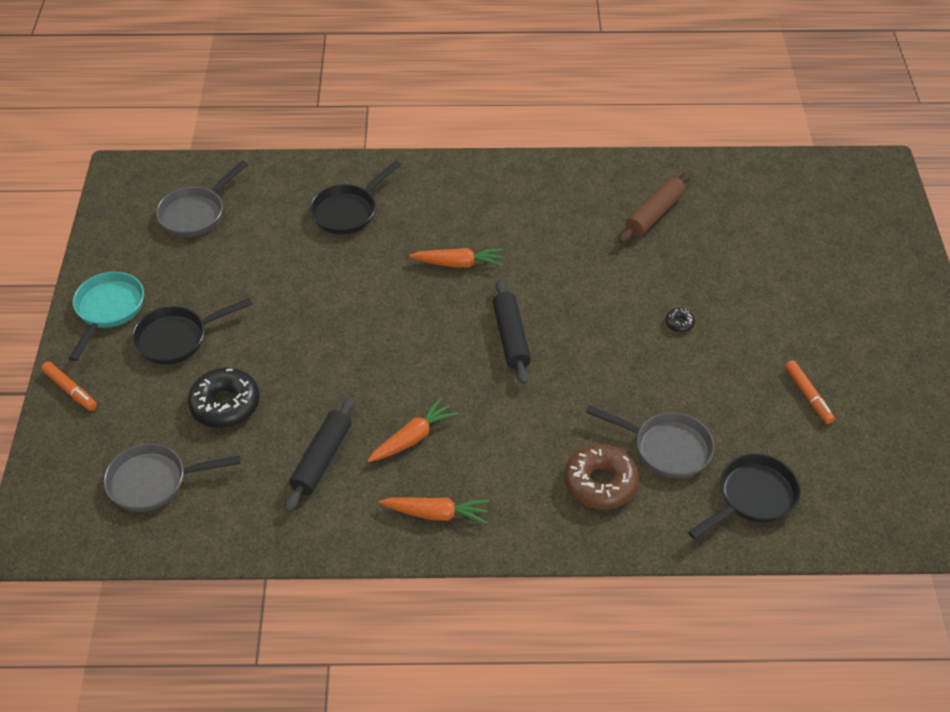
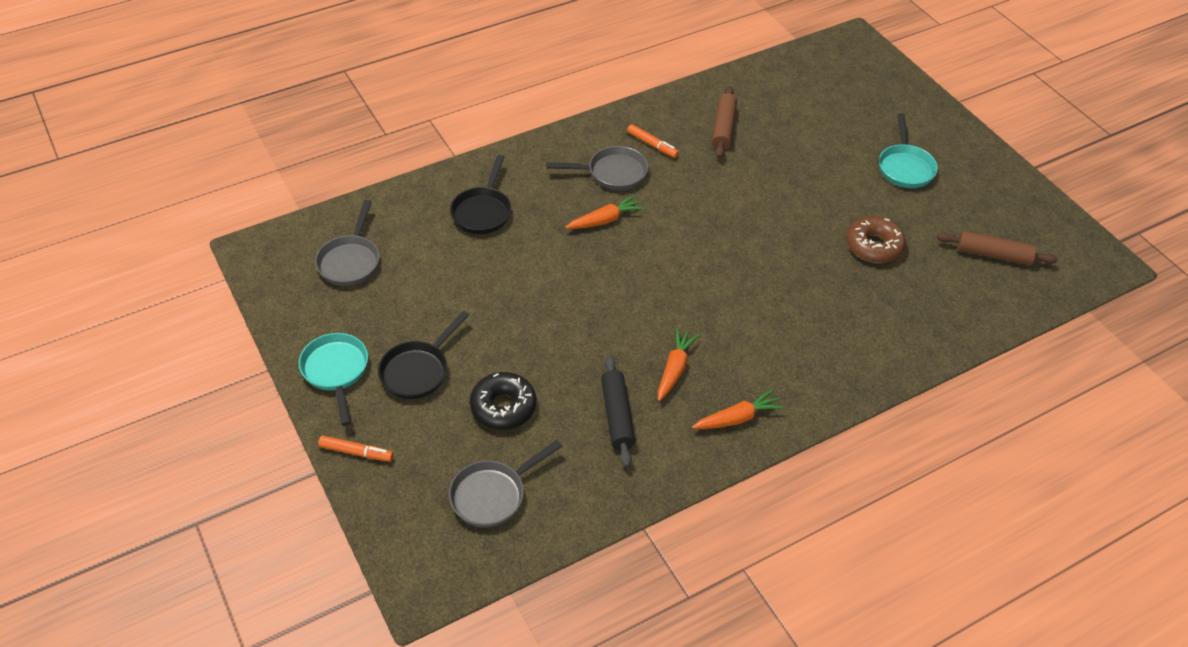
camera: 30 degrees left, 0 degrees up
(511, 337) = (689, 262): black rolling pin -> none
(600, 483) = (836, 343): brown donut -> brown donut (874, 246)
(666, 448) = (862, 298): grey pan -> grey pan (612, 173)
(679, 323) = (802, 203): black donut -> none
(752, 498) = (945, 308): black pan -> none
(808, 396) = (927, 221): orange marker -> orange marker (652, 145)
(828, 328) = (905, 167): none -> turquoise pan
(858, 463) = (993, 255): none -> brown rolling pin

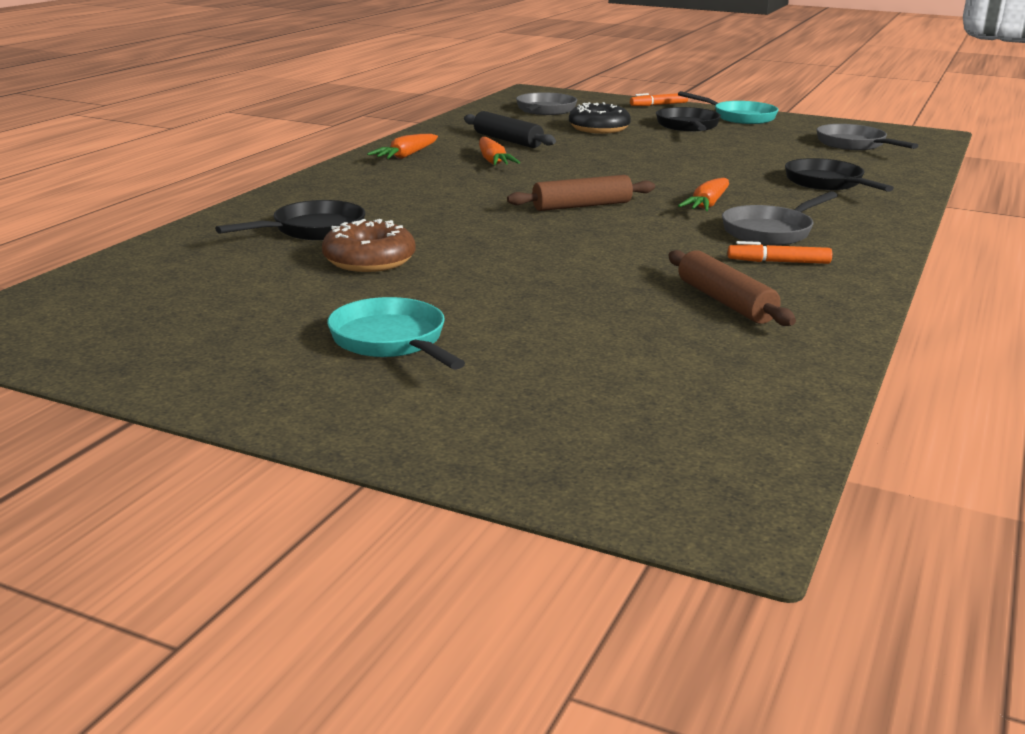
camera: 145 degrees right, 25 degrees down
(888, 302) = (312, 230): none -> black pan
(993, 255) = (182, 294): brown rolling pin -> brown rolling pin (582, 206)

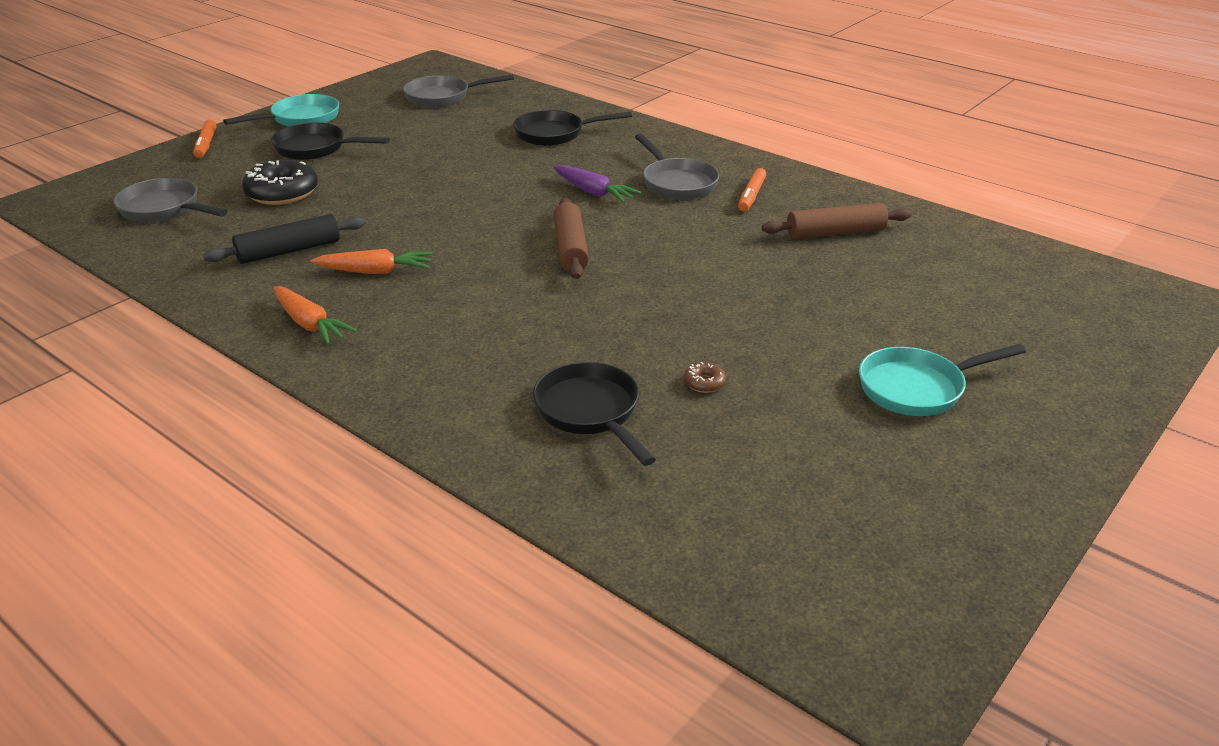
camera: 75 degrees left, 10 degrees up
(369, 260) = (704, 383): brown donut -> brown donut, size x0.44
(707, 205) = (593, 192): orange carrot -> purple carrot

